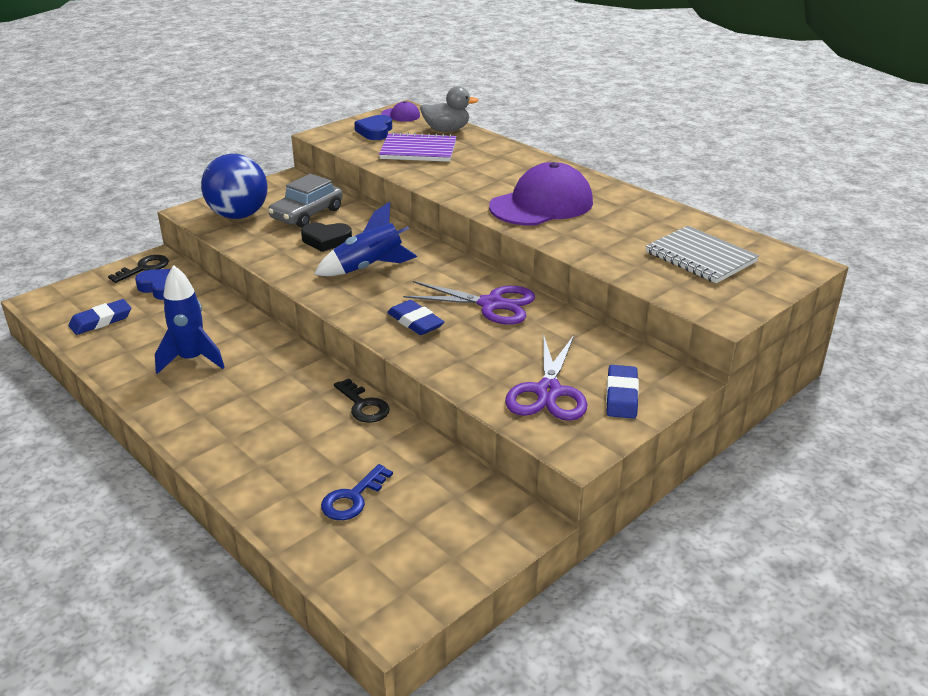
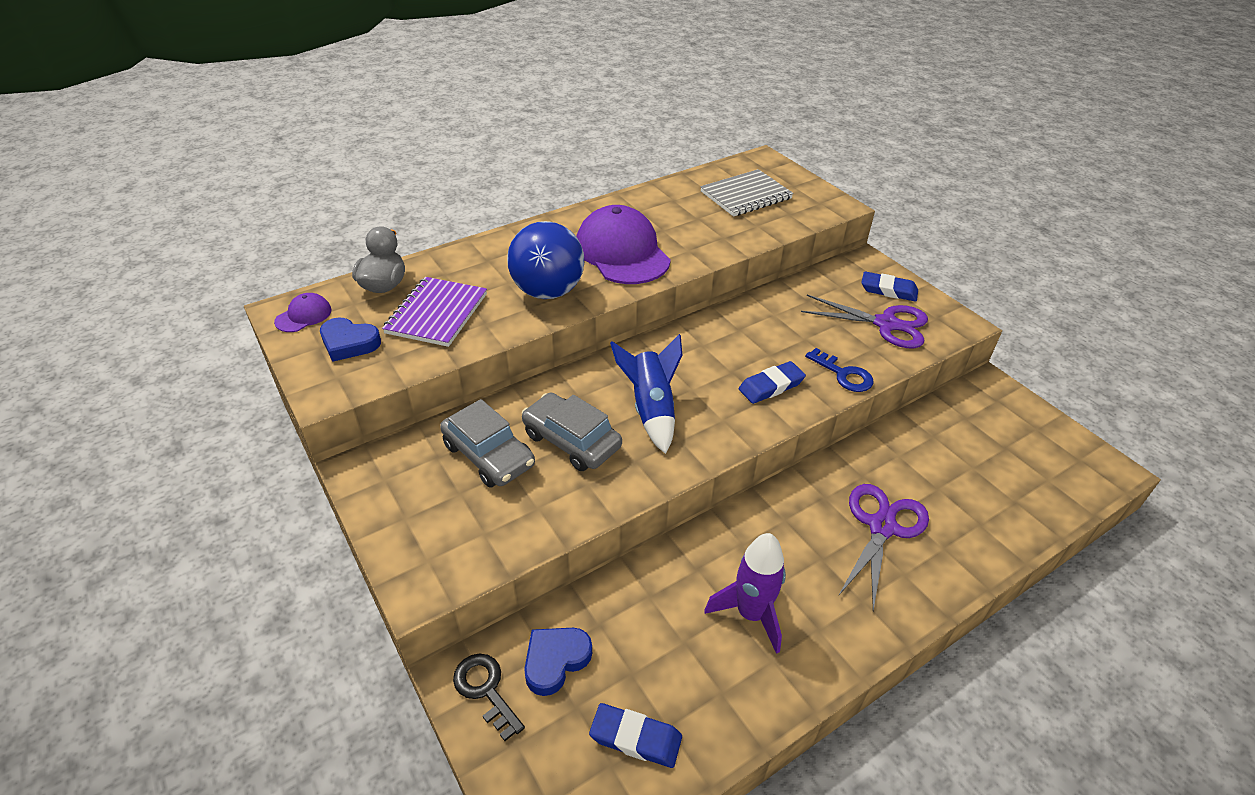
camera: 80 degrees left, 10 degrees up
(101, 321) = (635, 738): blue eraser -> blue eraser turned 45 degrees counterclockwise
(192, 360) = (751, 614): blue rocket -> purple rocket
(238, 215) = (462, 529): blue ball -> blue ball (548, 292)
(326, 240) = (571, 440): black heart -> grey car
(353, 498) = (980, 481): blue key -> blue key (843, 374)
(363, 405) = (843, 463): black key -> none
(491, 304) = (743, 333): purple scissors -> purple scissors (882, 527)

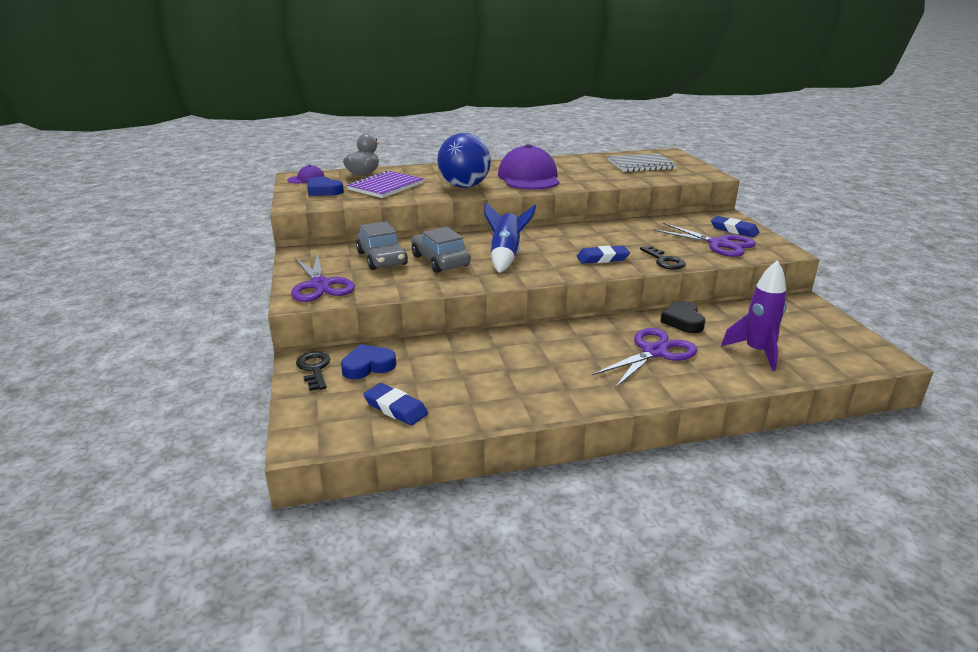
camera: 20 degrees right, 15 degrees down
(434, 542) = (320, 285): none -> purple scissors
(751, 614) = (520, 372): purple rocket -> purple rocket (756, 352)
(843, 374) = (664, 261): blue key -> black key
(885, 457) = (683, 321): none -> black heart

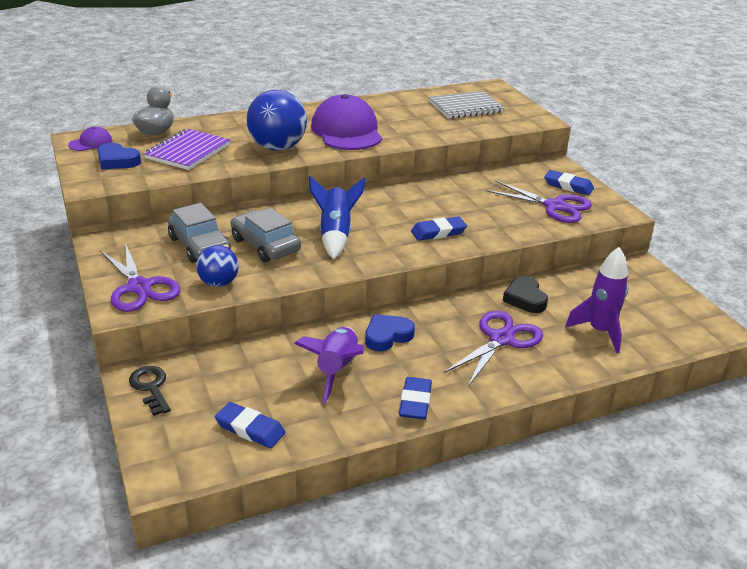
camera: 10 degrees left, 5 degrees up
(368, 366) = (208, 379): blue heart -> blue heart (387, 336)
(390, 285) = (219, 283): none -> blue ball
(489, 366) = (336, 370): none -> purple rocket
(560, 397) = (415, 402): none -> blue eraser
(664, 261) = (502, 232): black key -> none

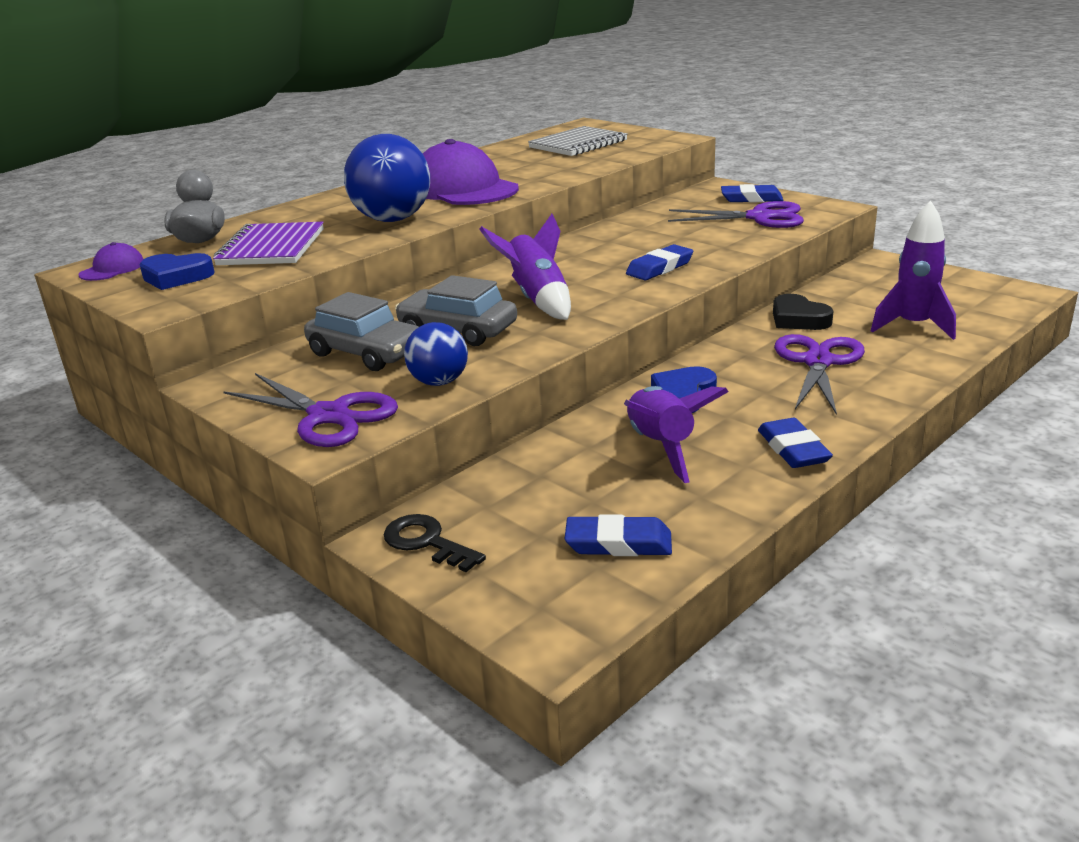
camera: 20 degrees left, 5 degrees down
(335, 235) = (537, 299): blue rocket -> purple rocket

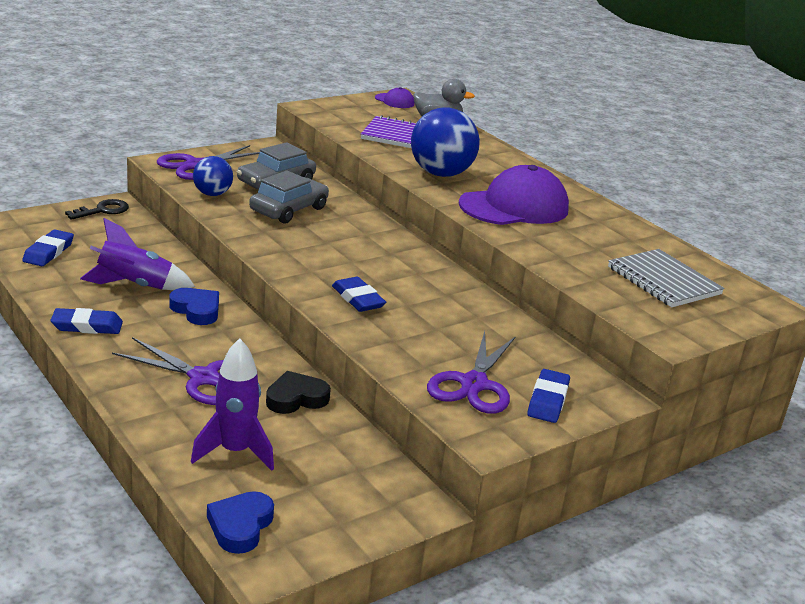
camera: 95 degrees right, 0 degrees up
(176, 277) = (364, 113): blue heart -> blue heart (240, 526)
(537, 299) = (325, 242): purple rocket -> none

